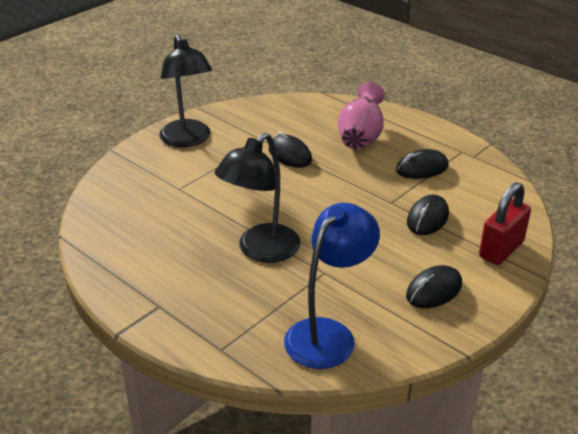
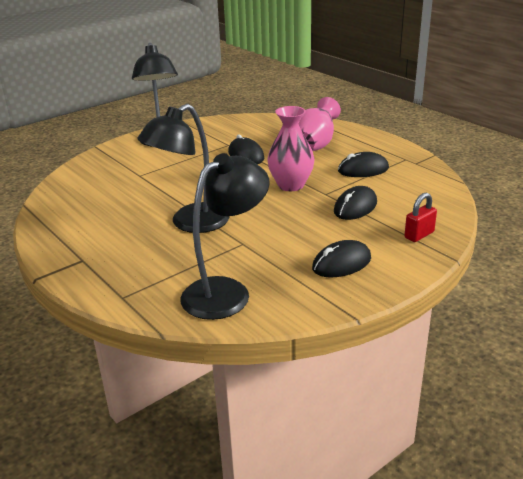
camera: 10 degrees right, 5 degrees down
(328, 334) = (226, 291): blue lamp -> black lamp
(351, 193) = (291, 185): none -> pink vase
(501, 250) = (419, 235): red padlock -> red padlock, size x0.61

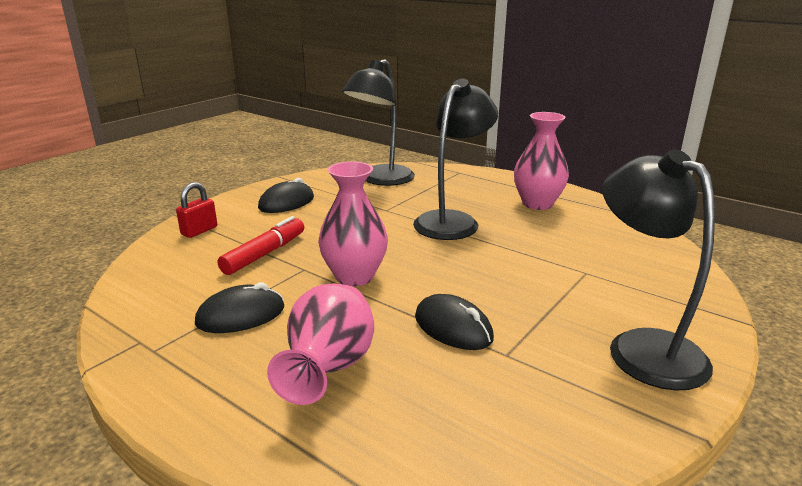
camera: 165 degrees right, 5 degrees down
(96, 235) = (537, 204): none -> pink vase
(355, 207) = (265, 254): black mouse -> red marker

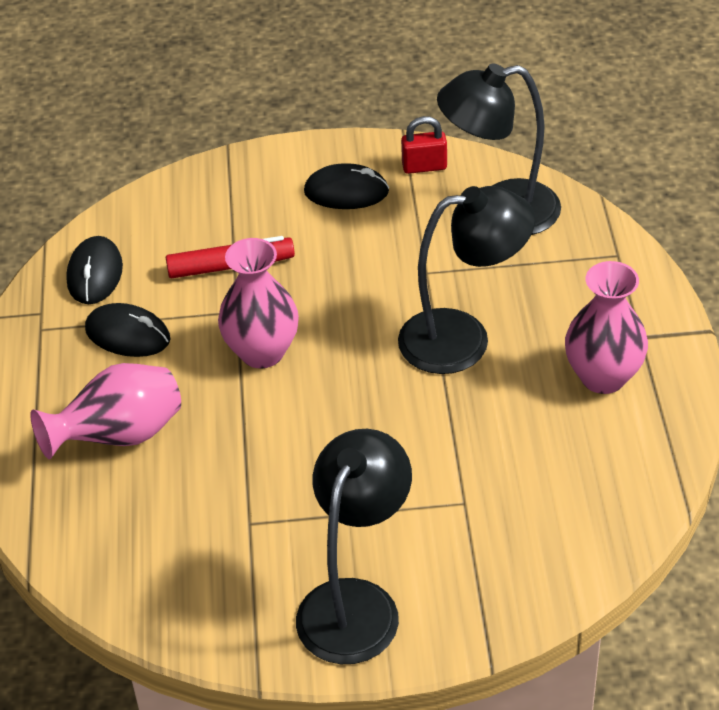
camera: 50 degrees right, 20 degrees up
(199, 231) = (218, 190): red padlock -> red padlock (424, 166)
(453, 328) = (252, 468): black mouse -> black mouse (95, 274)

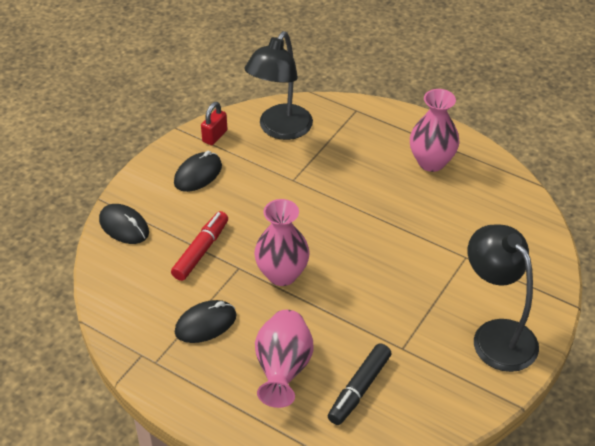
camera: 55 degrees left, 0 degrees up
(95, 274) = (138, 312): black mouse -> black mouse (124, 226)
(150, 518) = (359, 389): none -> black marker
(463, 338) = (355, 193): black lamp -> none

